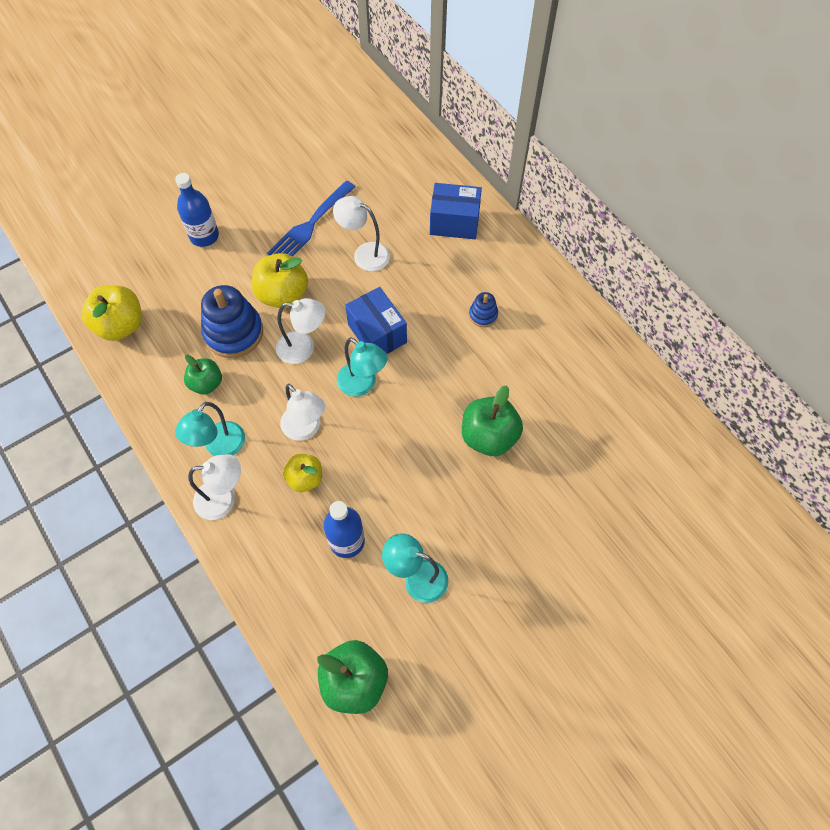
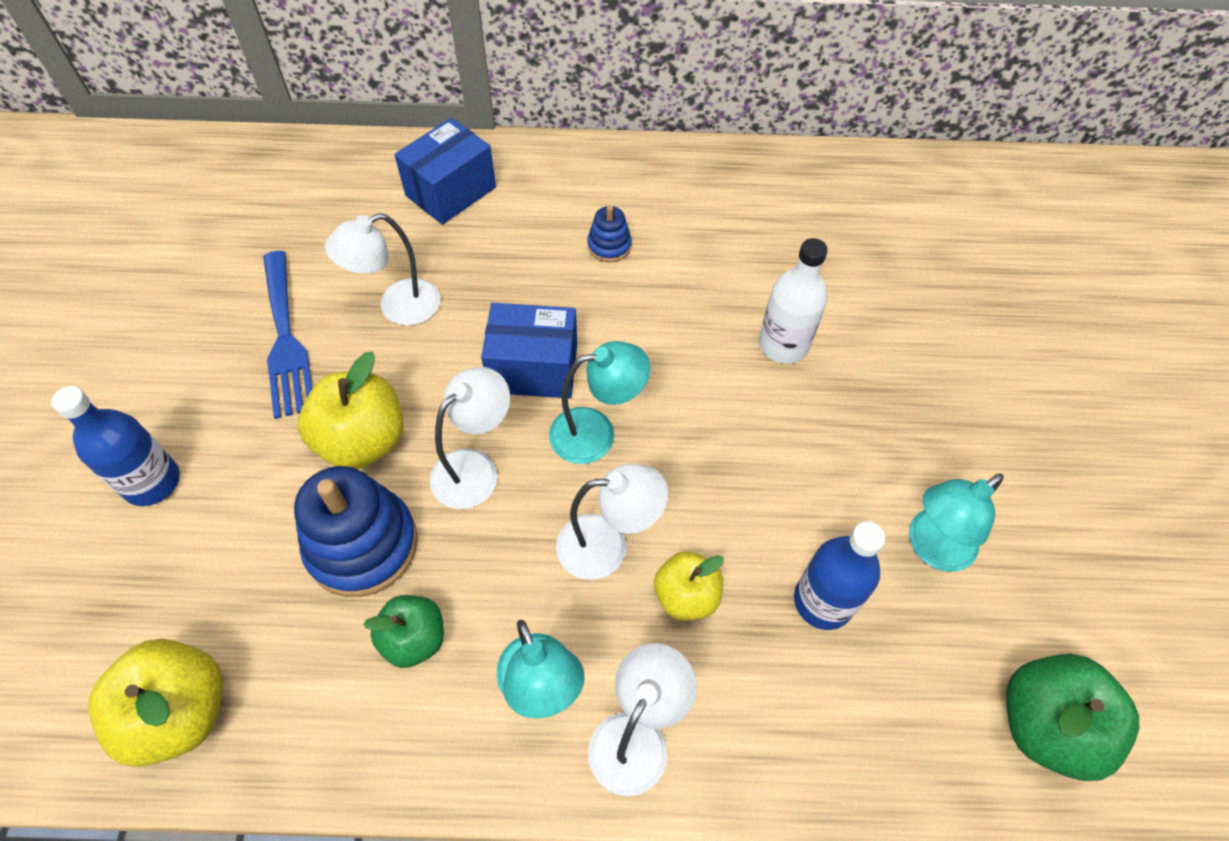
camera: 55 degrees left, 5 degrees down
(489, 436) = (783, 345): green apple -> white bottle

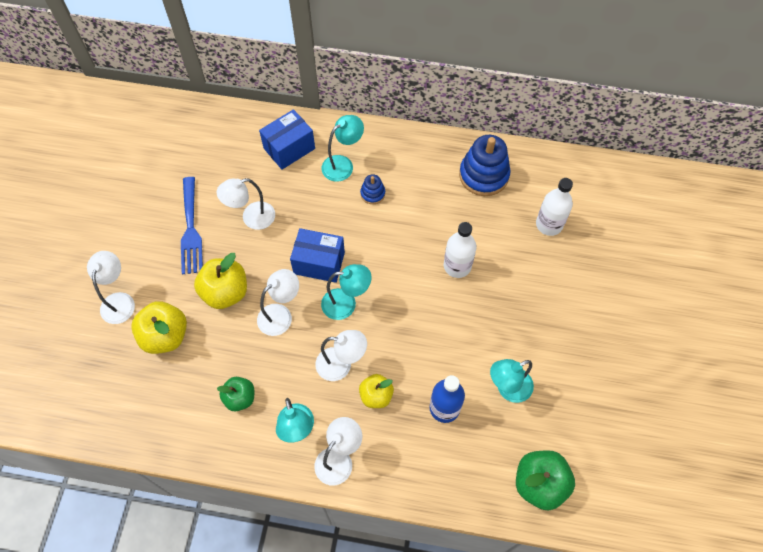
camera: 10 degrees right, 5 degrees up
(152, 482) = (119, 301): blue bottle -> white lamp
(180, 712) = (128, 416): yellow apple -> yellow apple (165, 336)
(362, 545) = (220, 347): blue stacking toy -> blue stacking toy (483, 175)
(549, 206) = (343, 164): none -> turquoise lamp
(921, 261) = (549, 224): none -> white bottle

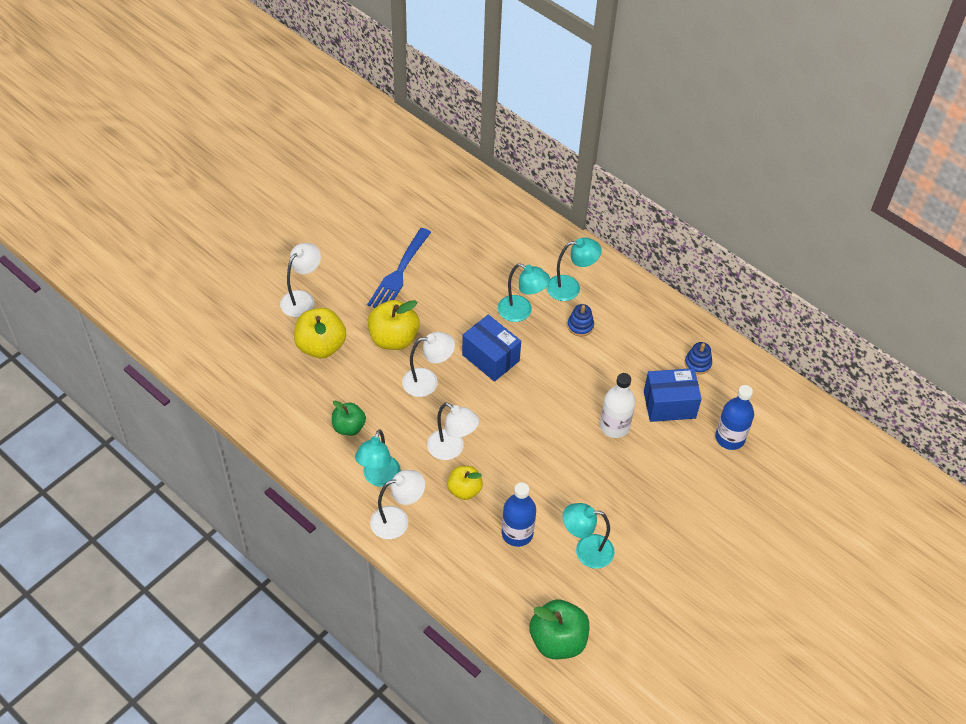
camera: 30 degrees right, 10 degrees down
(251, 218) = (457, 290): white lamp -> none
(289, 148) = (531, 250): blue box -> blue box (669, 404)
(346, 304) = (491, 403): turquoise lamp -> turquoise lamp (521, 312)
(483, 175) = (697, 363): blue stacking toy -> blue stacking toy, size x0.49
(549, 224) = (730, 438): white bottle -> blue bottle

